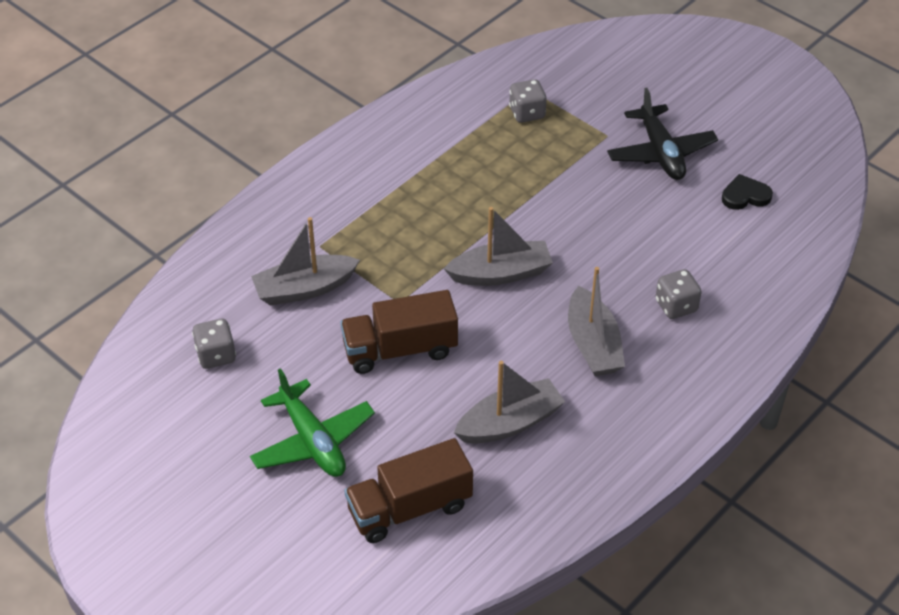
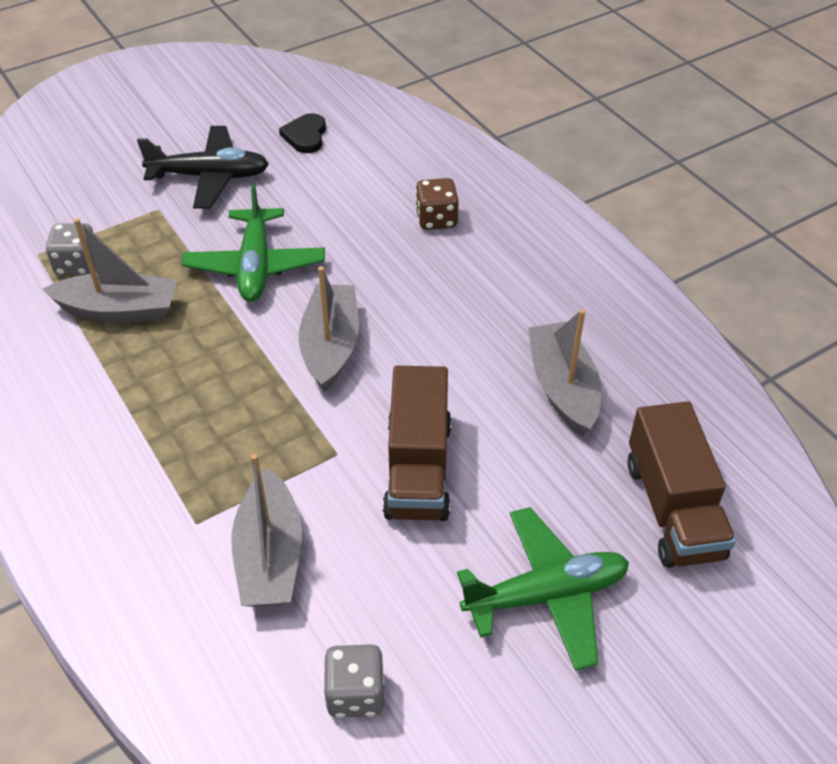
camera: 75 degrees left, 0 degrees up
(568, 208) = (255, 266): none -> green plane
(593, 344) = (468, 293): grey boat -> grey boat (119, 310)
(676, 306) = (436, 219): grey dice -> brown dice

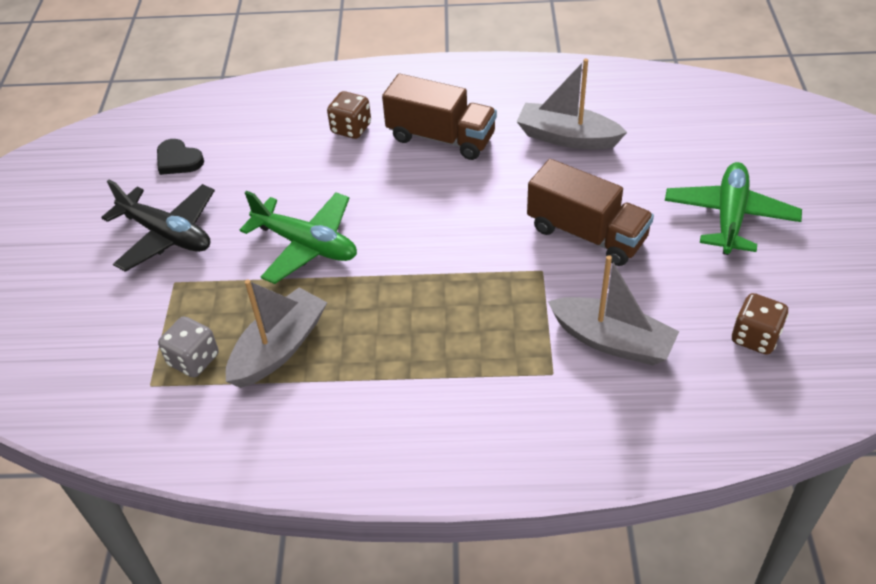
camera: 55 degrees left, 0 degrees up
(210, 177) = (167, 235): black plane -> black plane turned 90 degrees clockwise
(331, 346) = (433, 234): grey boat -> none
(355, 694) = (755, 337): grey dice -> brown dice
(673, 509) = (699, 135): brown truck -> brown truck (441, 138)

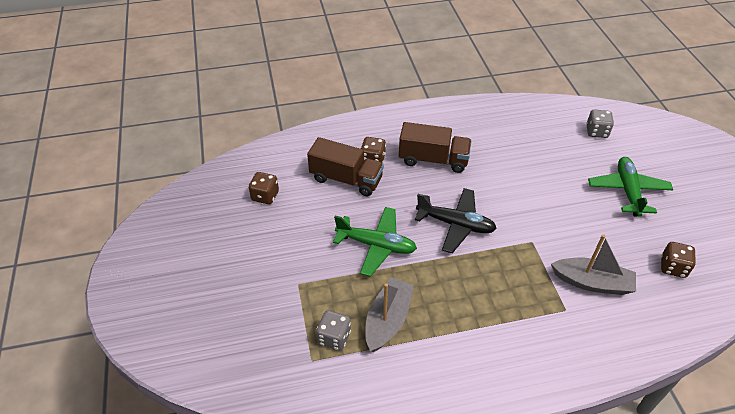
camera: 15 degrees left, 0 degrees up
(167, 235) = (279, 251): black plane -> black plane (455, 224)
(178, 160) = (265, 196): black heart -> brown dice
(567, 137) = (511, 150): grey boat -> none
(586, 234) = (549, 213): brown truck -> brown truck (346, 179)
(716, 125) = (596, 132): none -> grey dice

